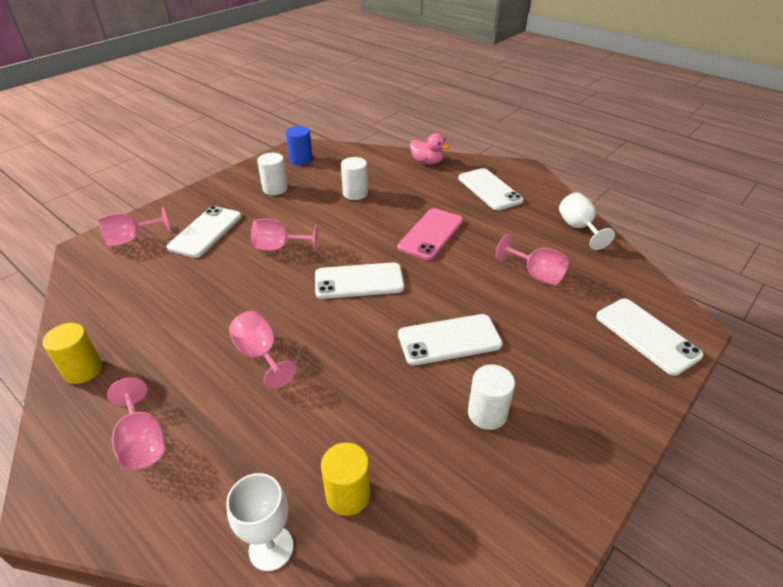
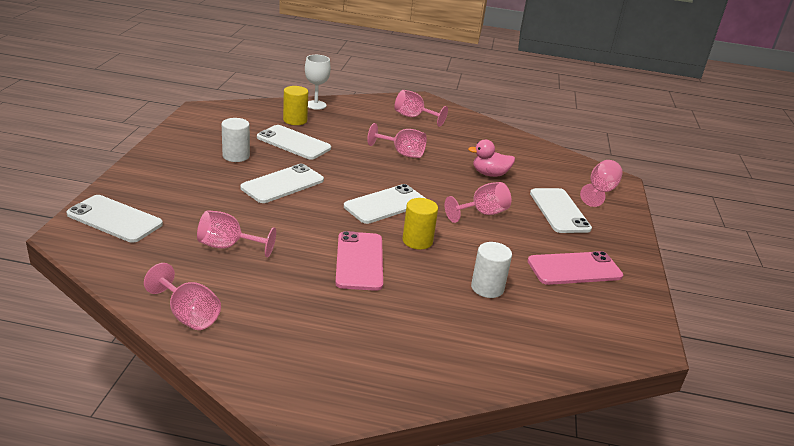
camera: 145 degrees right, 10 degrees down
(83, 370) = (488, 130): yellow cylinder -> yellow cylinder (417, 241)
(275, 189) = (574, 269): white cylinder -> pink phone
(301, 160) = (612, 319): blue cylinder -> none
(427, 162) = (454, 372): pink duck -> pink duck (490, 174)
(489, 189) = (331, 346): white phone -> white phone (293, 143)
(578, 228) = (188, 315): white goblet -> pink goblet

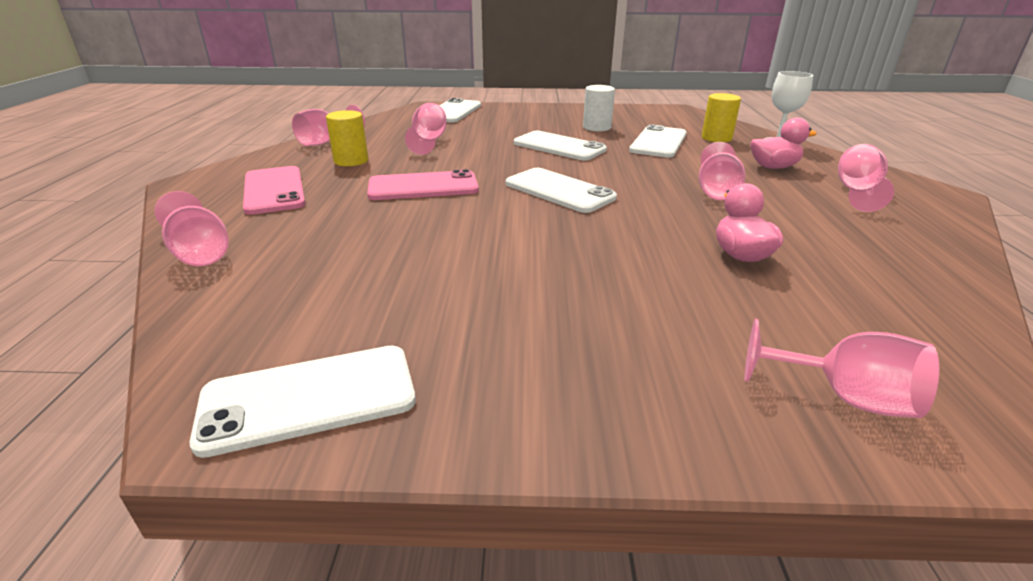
camera: 85 degrees right, 0 degrees up
(365, 123) = (773, 167): none -> pink duck
(417, 241) = (481, 212): yellow cylinder -> yellow cylinder (351, 161)
(482, 213) = (592, 251): pink goblet -> pink goblet (200, 253)
(487, 288) = (382, 258): white cylinder -> none
(559, 211) = (675, 328): white phone -> white phone (309, 398)
(574, 269) = (459, 339): pink phone -> pink phone (274, 190)

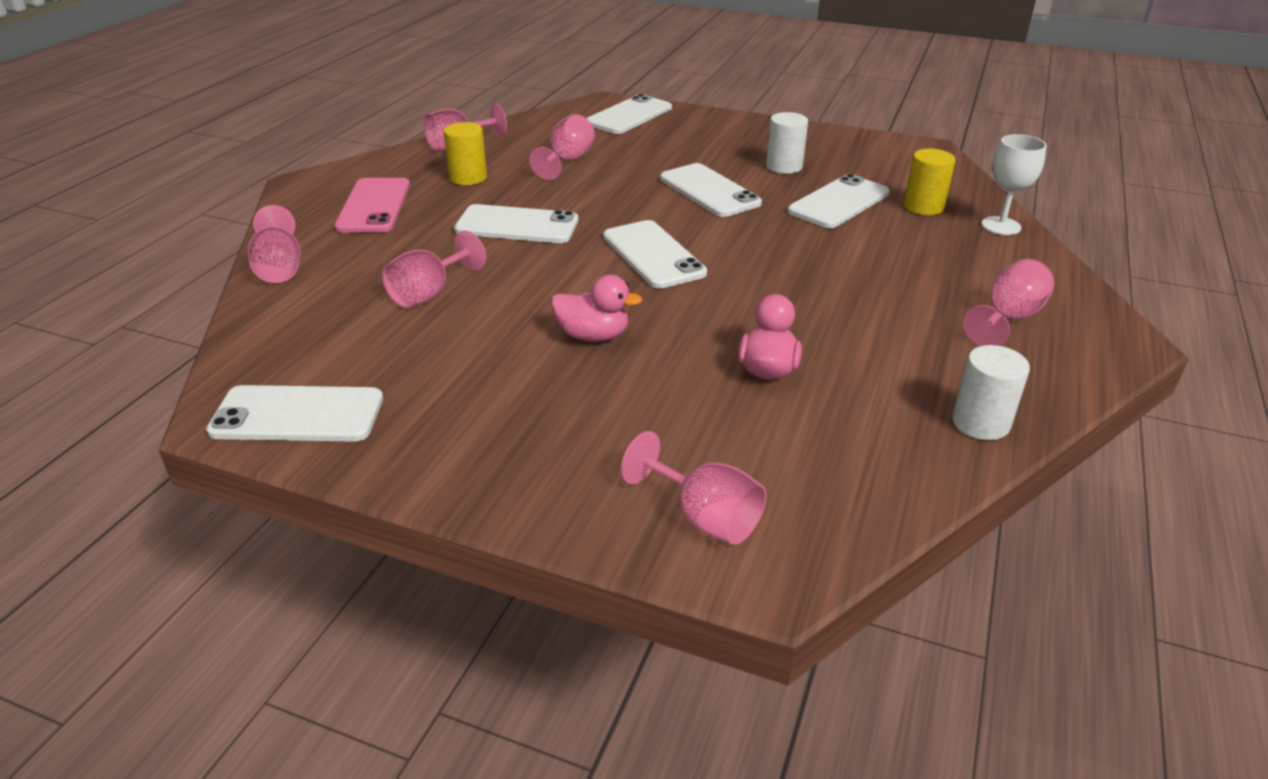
camera: 20 degrees right, 5 degrees up
(423, 187) = (517, 225): pink phone -> white phone
(716, 191) = (831, 287): pink goblet -> pink goblet (429, 293)
(773, 167) = (945, 264): pink duck -> pink duck (593, 336)
(939, 262) = (980, 423): none -> white cylinder

